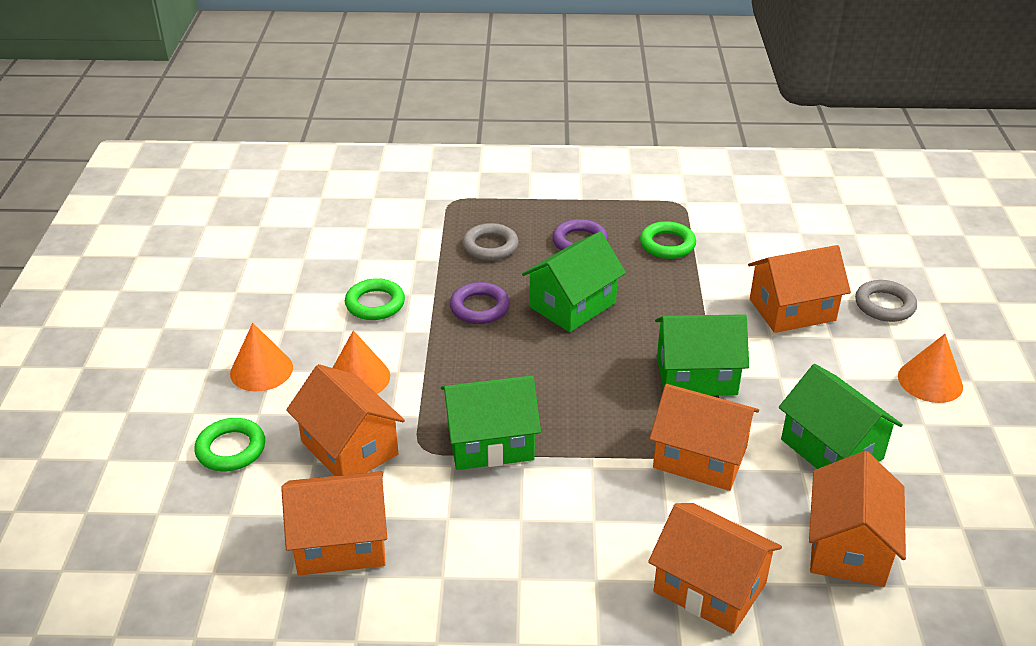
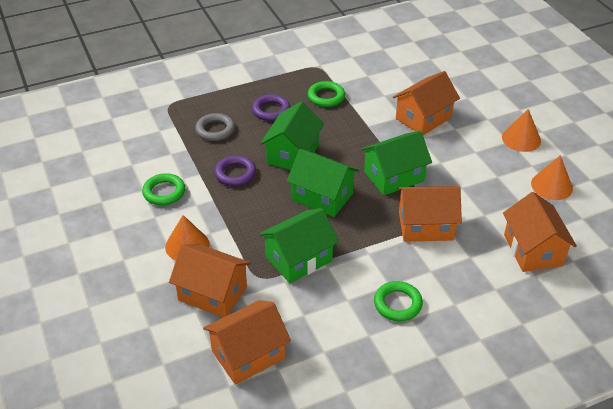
camera: 25 degrees left, 5 degrees up
(231, 449) = (133, 321): green ring -> green ring (397, 304)
(261, 370) = (117, 262): orange cone -> orange cone (551, 186)
(709, 587) = (476, 300): orange house -> none
(831, 449) = (493, 196): green house -> green house (322, 196)
(884, 305) = (472, 100): grey ring -> none

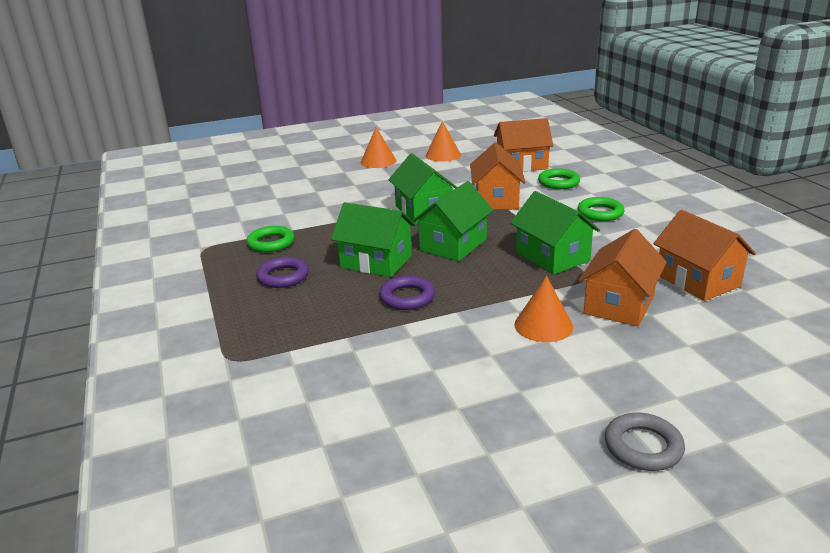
camera: 85 degrees left, 15 degrees down
(164, 192) = (440, 350): green ring -> green ring (558, 182)
(215, 130) = (310, 315): grey ring -> grey ring (643, 447)
(423, 118) = (333, 196): orange house -> none

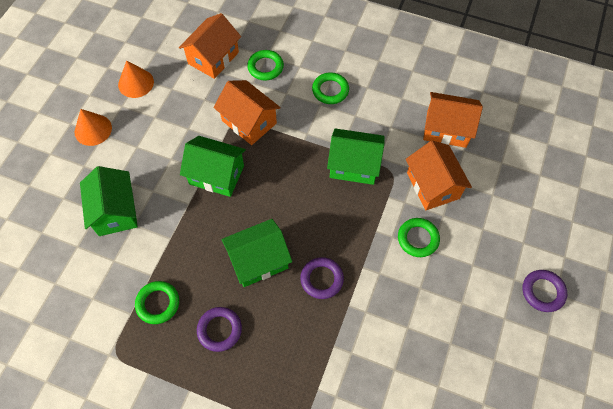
camera: 50 degrees left, 35 degrees up
(453, 245) = (284, 200): green house -> green house (115, 211)
(543, 325) = (418, 239): orange cone -> green ring
(643, 447) = (543, 292): grey ring -> purple ring

